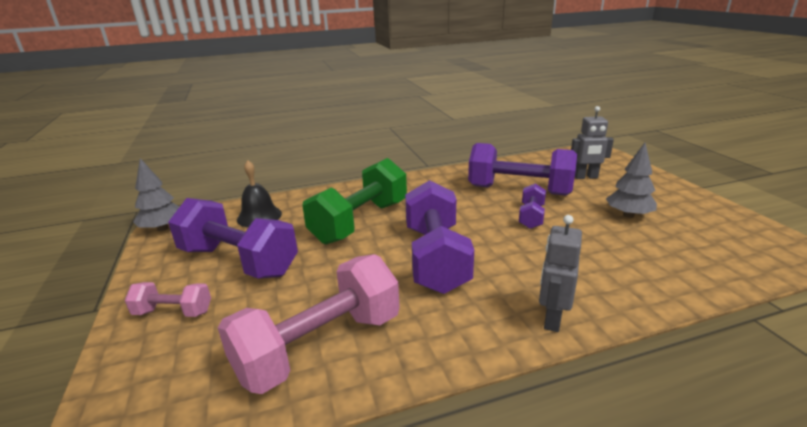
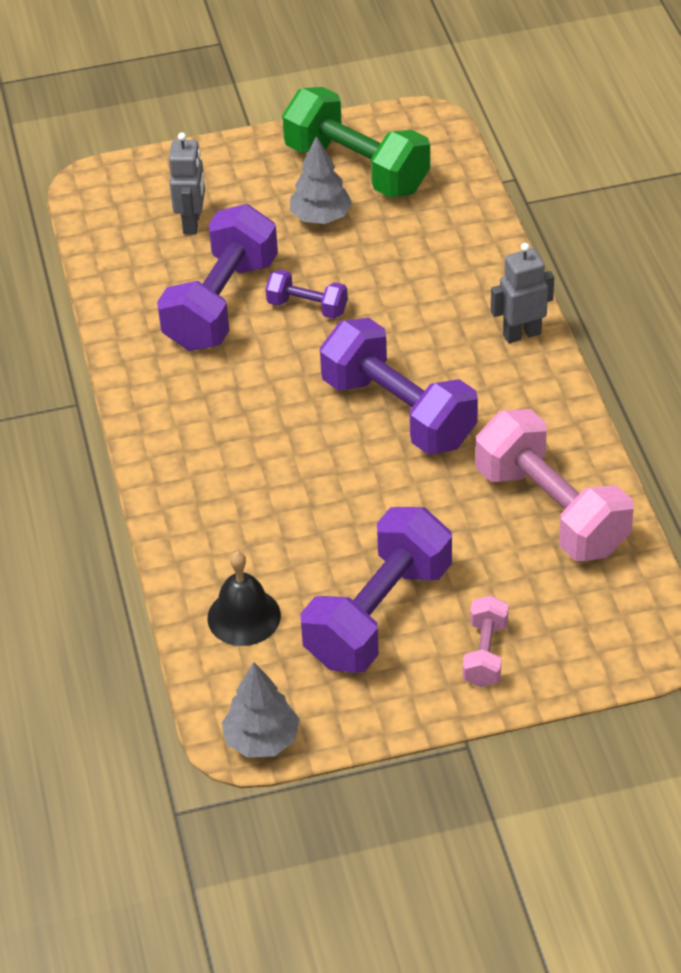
camera: 85 degrees left, 20 degrees up
(360, 222) = (287, 488): green dumbbell -> green dumbbell (357, 168)
(435, 258) = (398, 412): purple dumbbell -> purple dumbbell turned 45 degrees clockwise
(552, 319) = (521, 334): grey robot -> grey robot turned 135 degrees clockwise

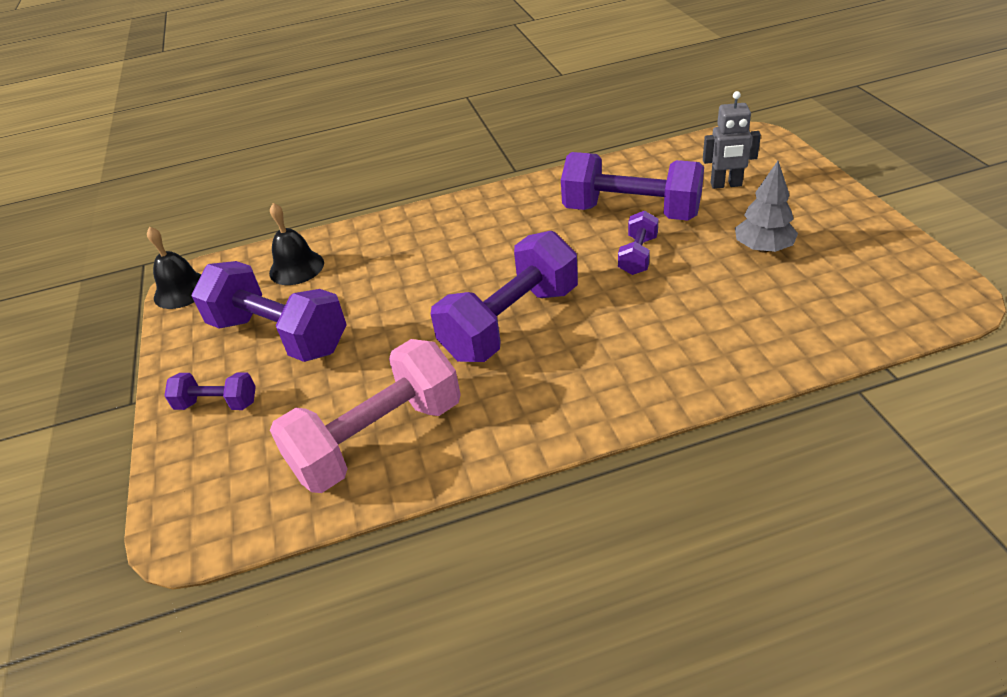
camera: 90 degrees right, 5 degrees down
(262, 739) = (182, 290): grey tree -> black bell
(357, 168) = (846, 261): green dumbbell -> none
(485, 653) = (217, 404): pink dumbbell -> purple dumbbell
(521, 334) = (631, 399): grey robot -> none

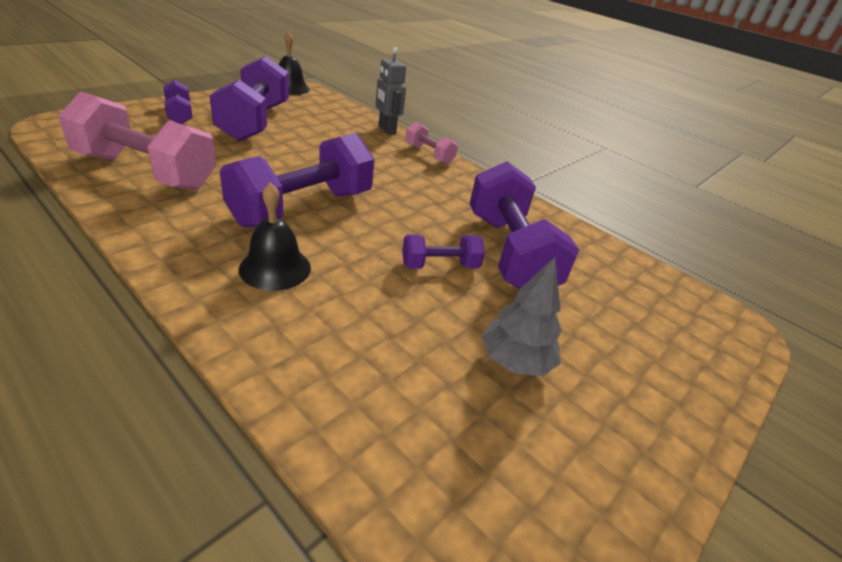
camera: 50 degrees right, 5 degrees down
(296, 267) = (331, 116): black bell -> black bell (275, 268)
(433, 214) = (429, 154): none -> pink dumbbell
(510, 323) = (302, 208): purple dumbbell -> purple dumbbell turned 60 degrees counterclockwise
(726, 185) = (616, 315): grey robot -> grey robot (386, 130)

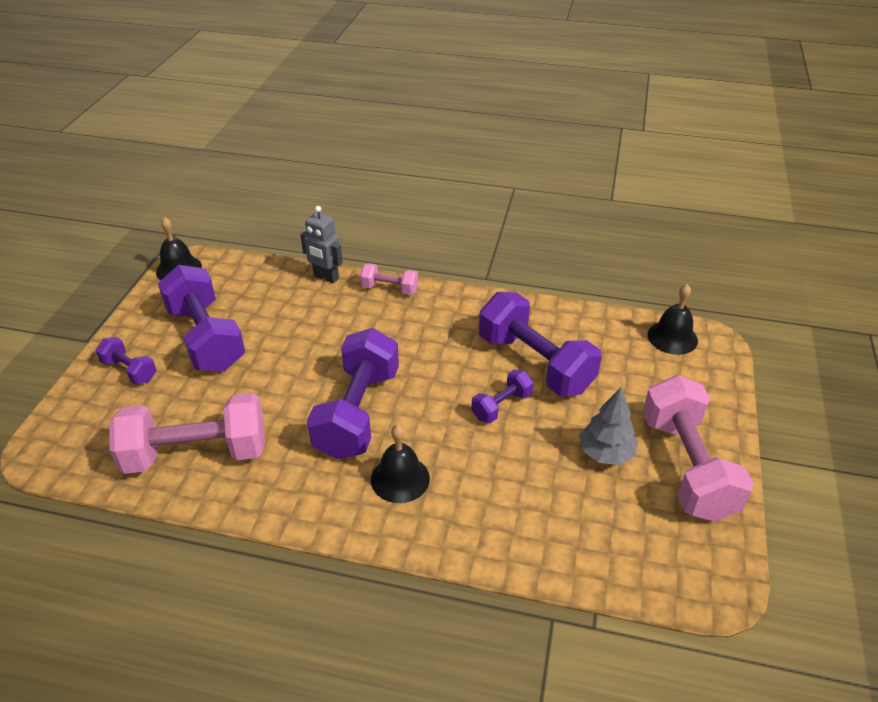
camera: 25 degrees left, 5 degrees up
(612, 432) = (687, 467): none -> pink dumbbell
(689, 302) = (672, 337): none -> black bell

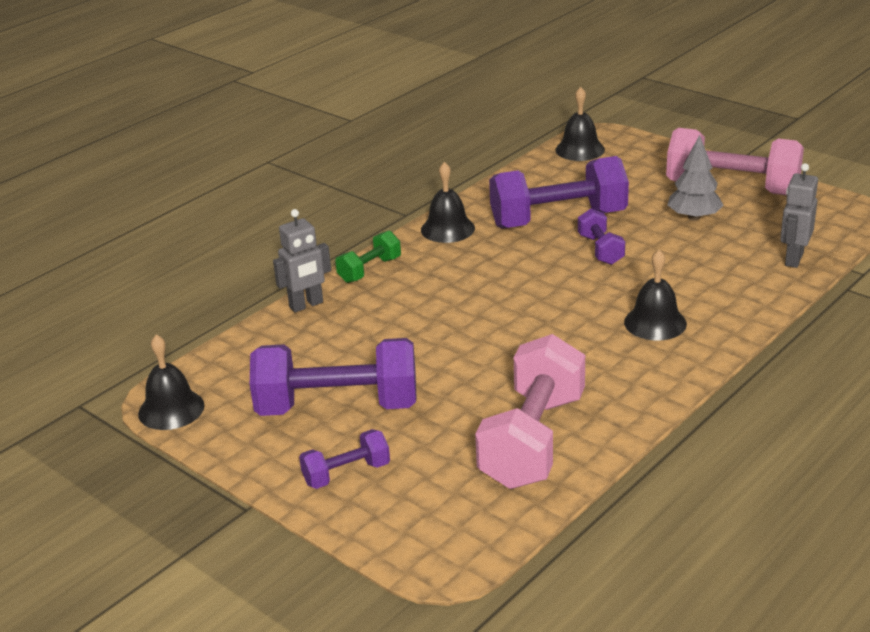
camera: 60 degrees left, 10 degrees down
(357, 413) = (548, 328): purple dumbbell -> none
(389, 289) = (369, 270): pink dumbbell -> green dumbbell
(475, 306) = (447, 229): none -> black bell
(577, 555) = (793, 259): none -> grey robot

